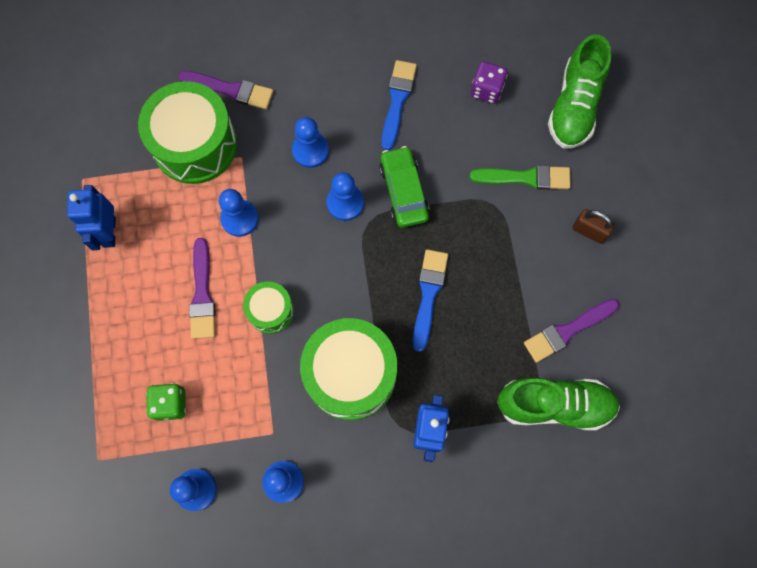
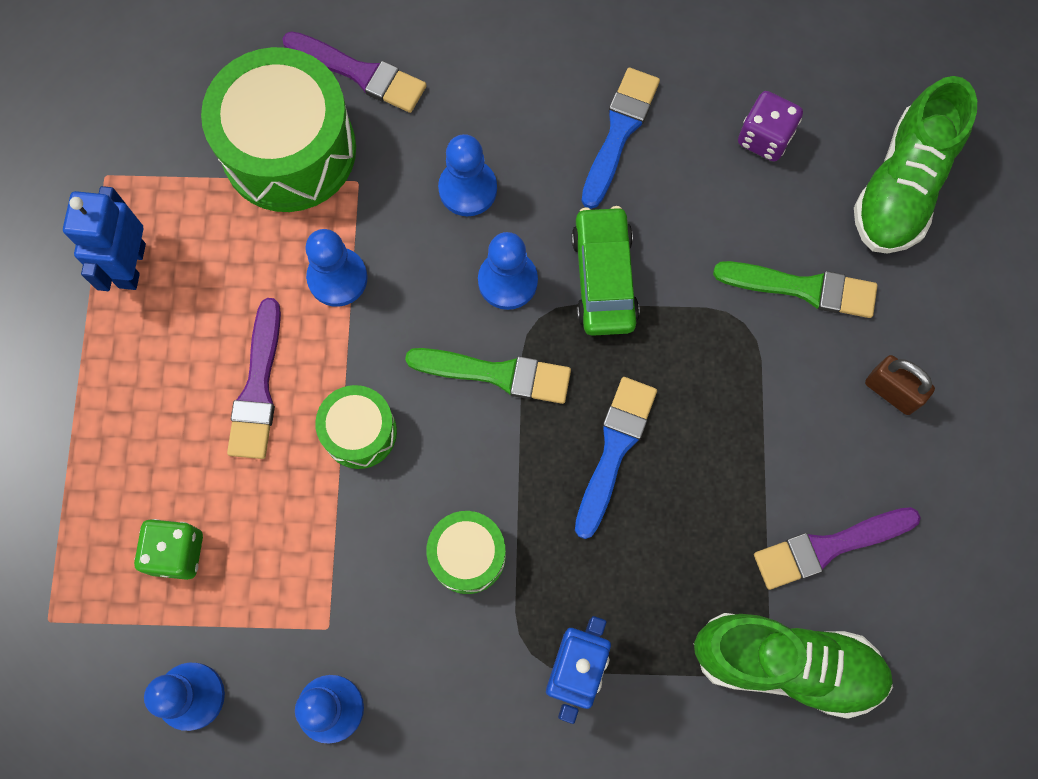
camera: 10 degrees right, 0 degrees up
(348, 261) = (497, 374): none -> green brush
(350, 374) = (467, 555): green drum -> green drum, size x0.52

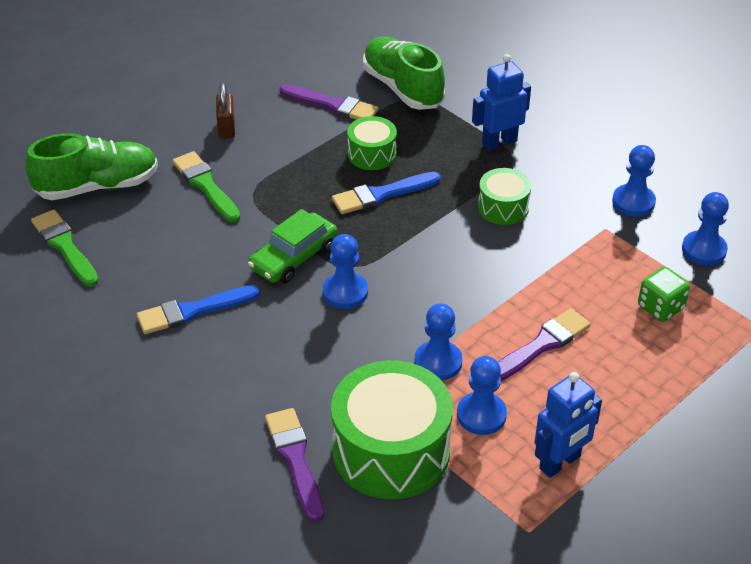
camera: 135 degrees left, 30 degrees down
(359, 432) = (504, 287): green drum -> green drum (372, 154)
(468, 189) = (311, 348): blue pawn -> blue pawn (481, 415)
(497, 374) = (402, 260): green brush -> green brush (65, 246)
(765, 138) = (126, 252): purple dice -> none

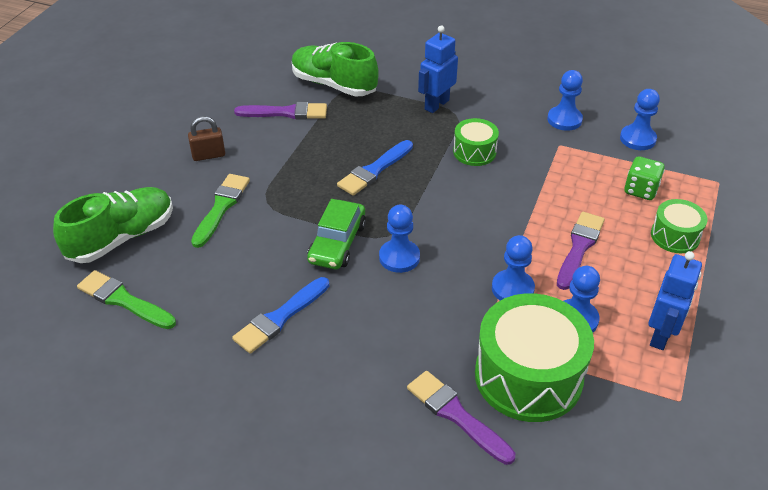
camera: 25 degrees left, 0 degrees up
(206, 185) = (221, 207): green brush -> green brush turned 75 degrees clockwise
(226, 128) = (208, 155): brown padlock -> brown padlock turned 75 degrees counterclockwise
(372, 154) = (344, 141): green drum -> green drum (675, 236)

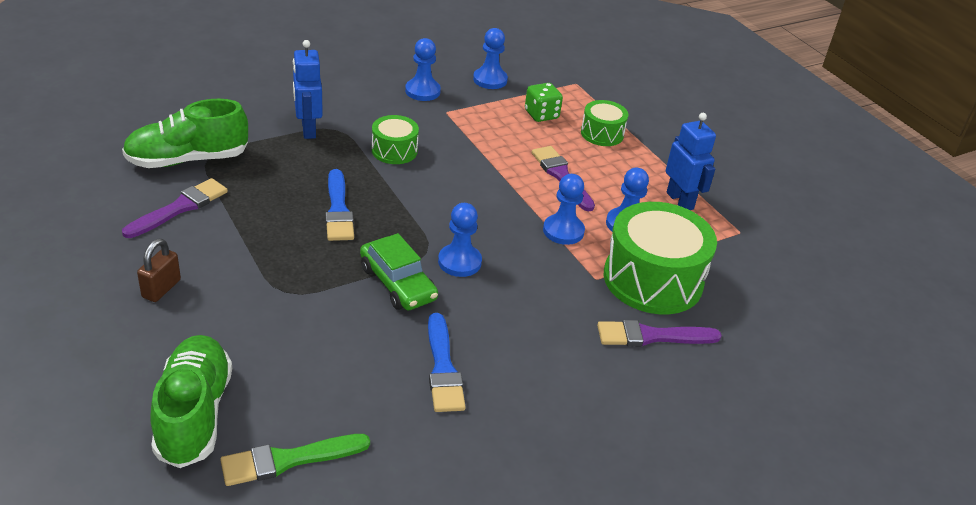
camera: 55 degrees left, 5 degrees down
(221, 207) = (251, 323): green brush -> none

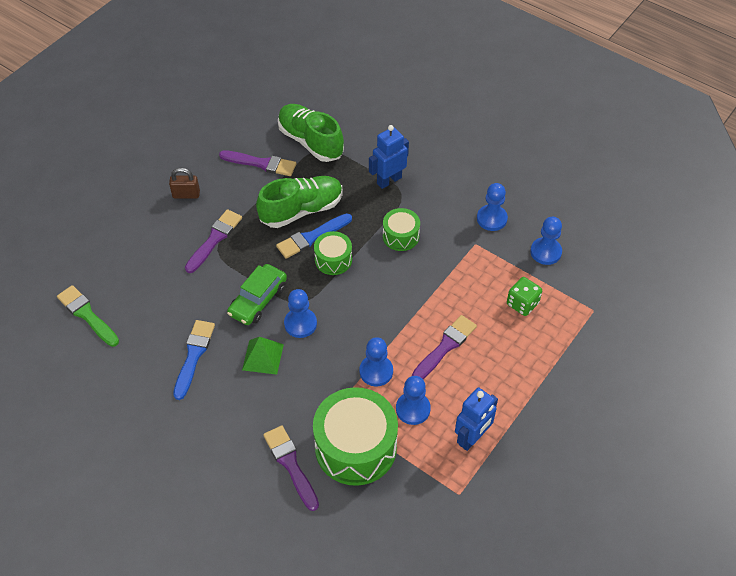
camera: 70 degrees right, 15 degrees up
(194, 414) = (100, 259): green shoe -> green shoe (301, 210)
(266, 288) = (214, 239): none -> purple brush
(443, 368) = (194, 356): blue brush -> blue brush turned 135 degrees clockwise
(487, 308) = (262, 357): none -> green pyramid
(602, 133) = (528, 354): green drum -> green drum (333, 259)

